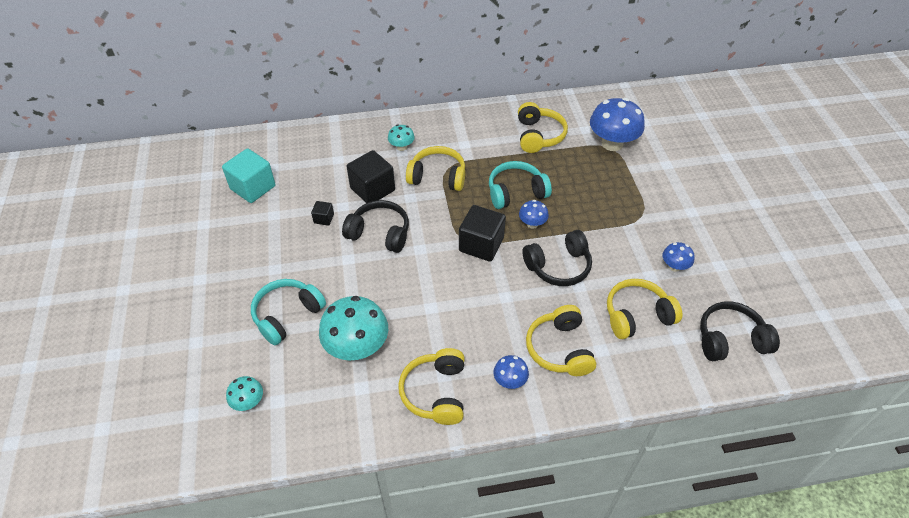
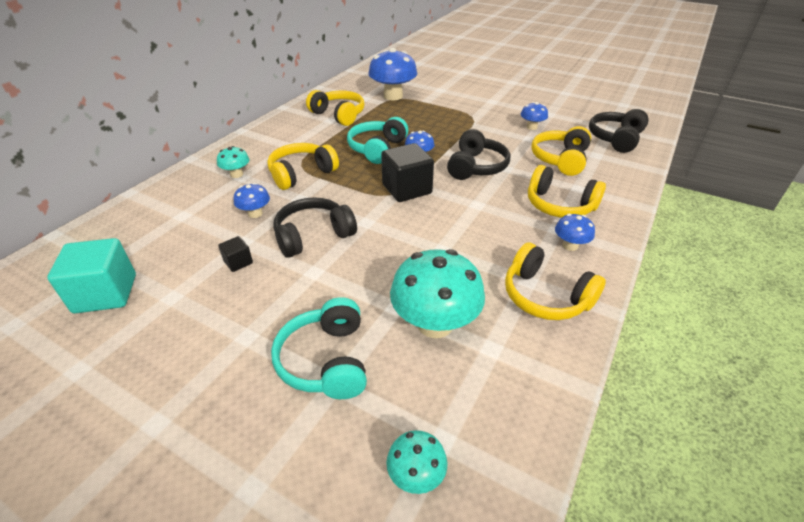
camera: 50 degrees left, 10 degrees down
(372, 189) = (255, 213): black cube -> blue mushroom

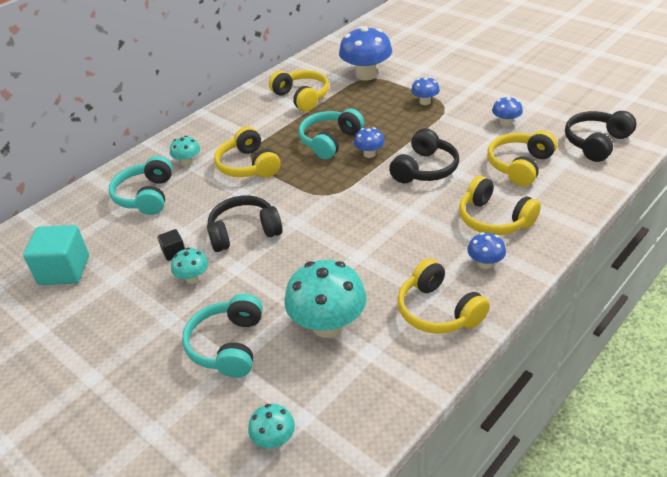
camera: 15 degrees right, 0 degrees up
(196, 208) = (146, 196): none -> turquoise headphones
(255, 213) = (197, 205): blue mushroom -> blue mushroom (425, 102)
(266, 288) = (193, 278): none -> turquoise mushroom
(301, 174) = (248, 166): yellow headphones -> yellow headphones turned 90 degrees counterclockwise
(407, 189) = (345, 190): black cube -> none

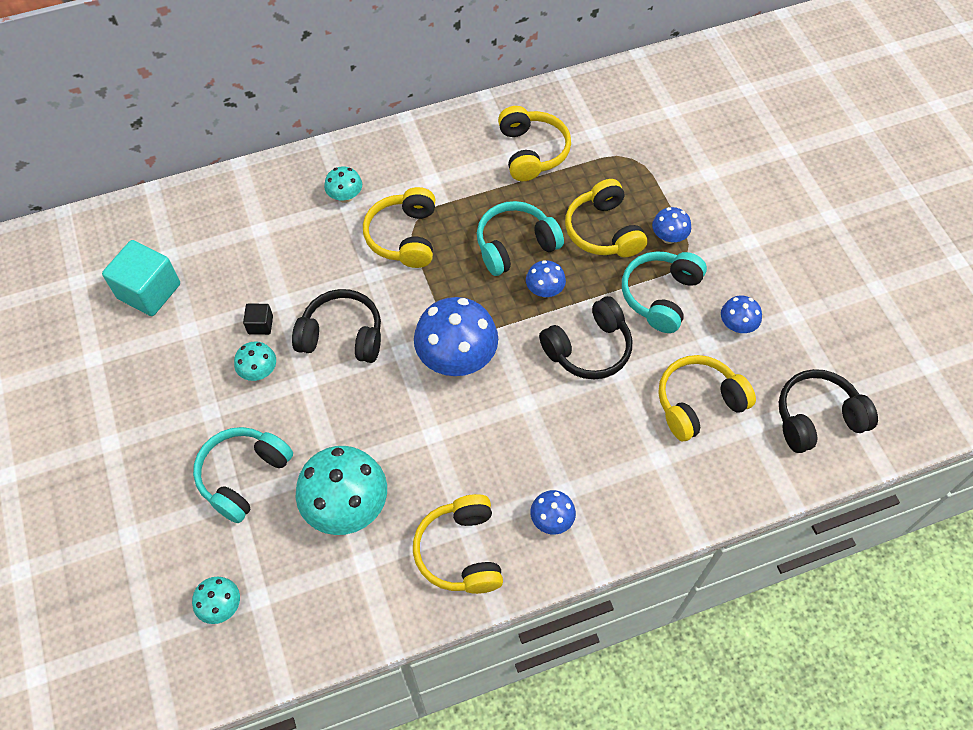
camera: 25 degrees right, 20 degrees up
(146, 196) = (276, 226): turquoise headphones -> turquoise headphones (660, 296)
(366, 75) = (633, 150): blue mushroom -> blue mushroom (457, 358)
(494, 219) = (607, 465): yellow headphones -> yellow headphones (603, 231)

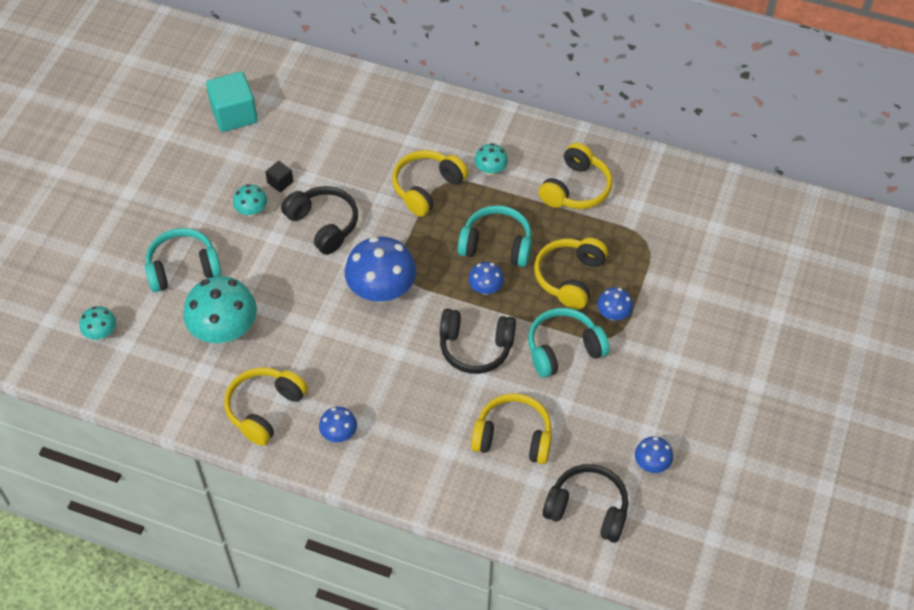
camera: 40 degrees right, 5 degrees down
(345, 196) = (415, 134): turquoise mushroom -> turquoise mushroom (490, 170)
(736, 325) = (597, 408): blue mushroom -> blue mushroom (651, 464)

